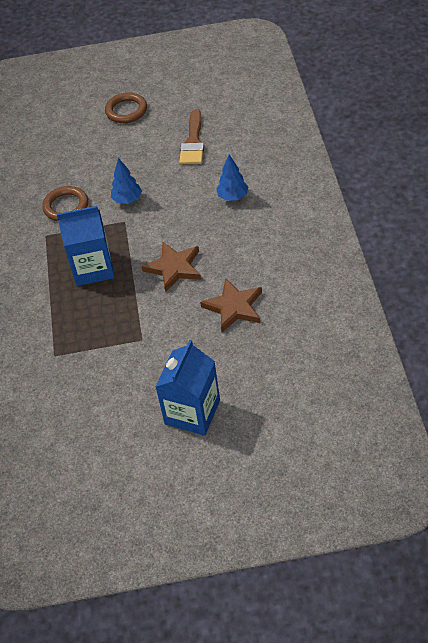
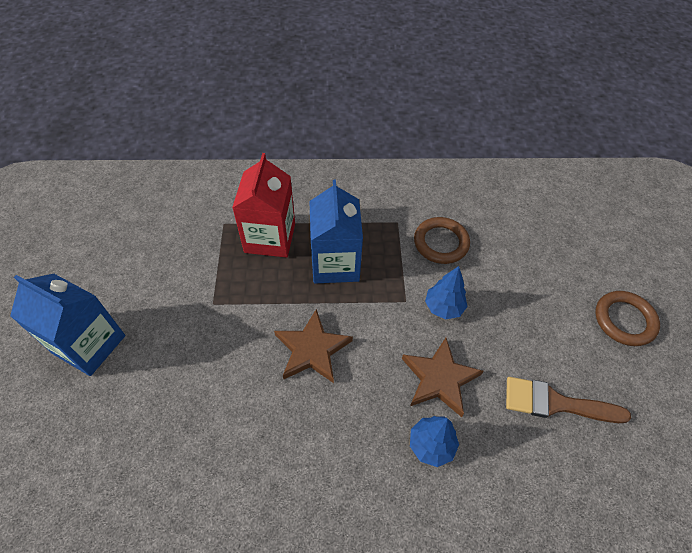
camera: 90 degrees right, 5 degrees up
(68, 317) = (270, 238): none -> red carton
(234, 307) = (223, 414): brown star -> brown star (439, 378)

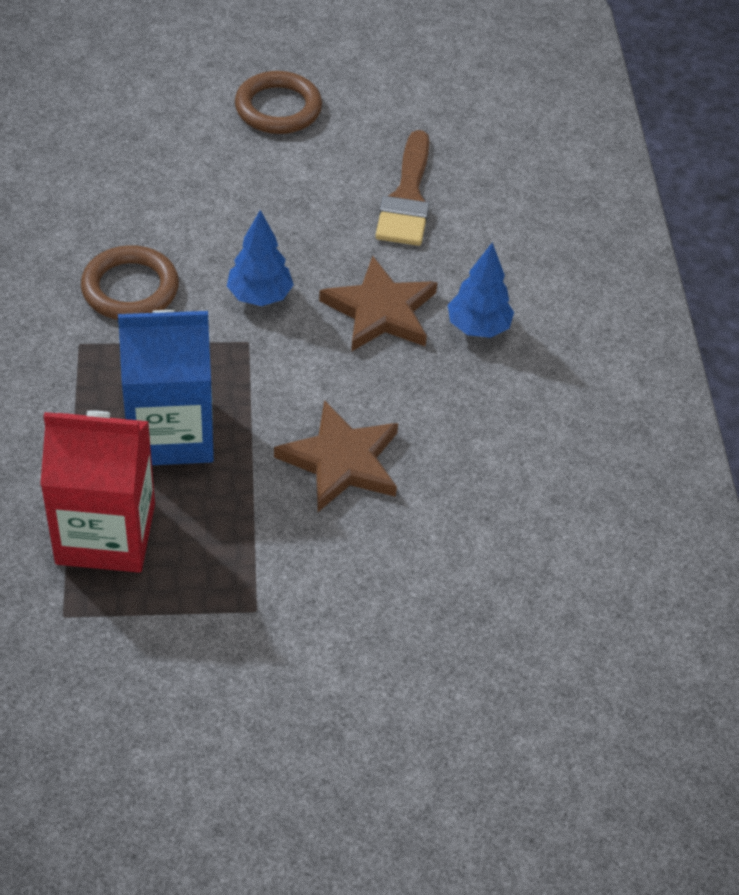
camera: 95 degrees left, 5 degrees down
(89, 344) = (348, 797): blue carton -> none

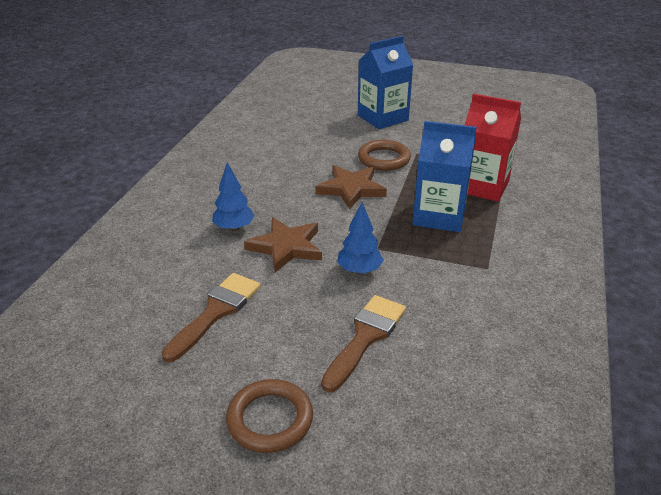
camera: 155 degrees left, 15 degrees down
(130, 288) = (447, 292): brown ring -> brown ring (384, 159)
(216, 206) = (365, 337): none -> brown brush
(375, 737) = (382, 118): none -> blue carton

